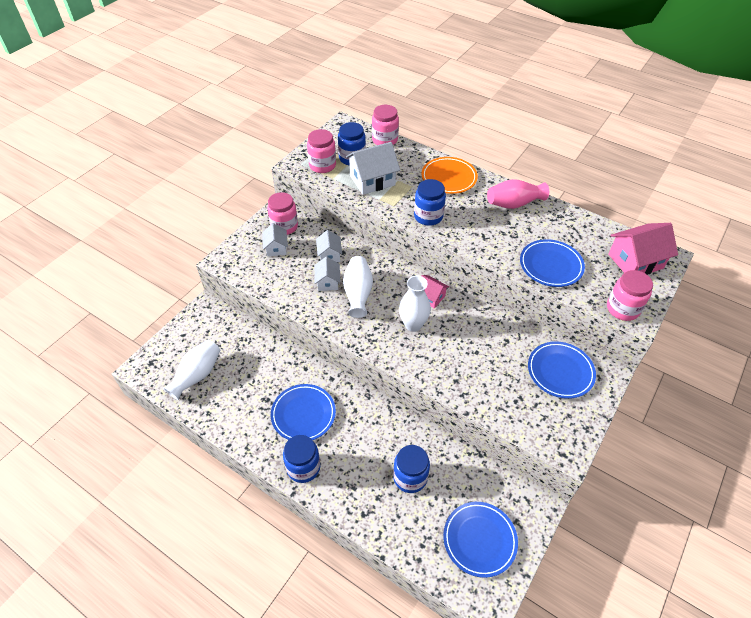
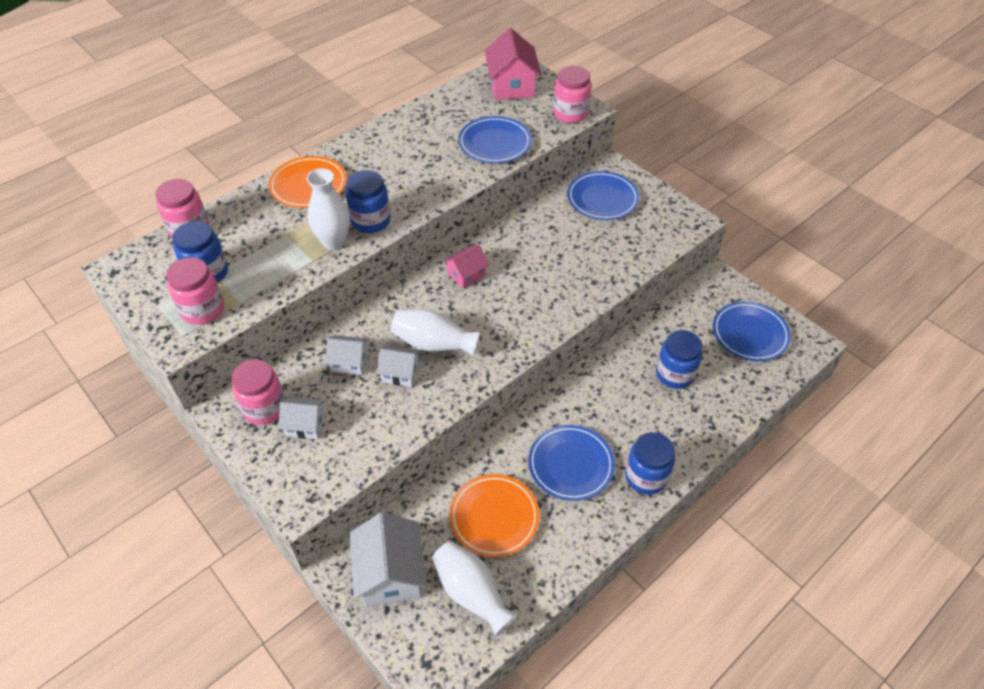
camera: 75 degrees left, 0 degrees up
(252, 376) = (494, 517): none -> orange plate
(372, 180) = (269, 260): white house -> white house (390, 573)
(413, 324) = (503, 300): white vase -> white vase (334, 242)
(514, 204) = (386, 144): pink vase -> none

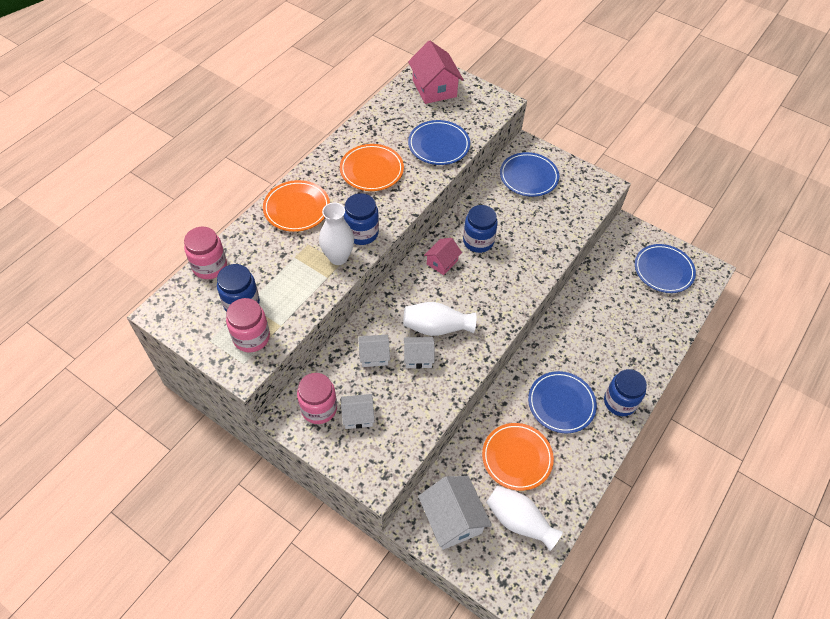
camera: 15 degrees left, 5 degrees up
(408, 158) = (371, 170): none -> orange plate
(570, 114) = (491, 108): pink jar -> none
(675, 374) = (617, 314): blue jar -> blue jar (478, 241)

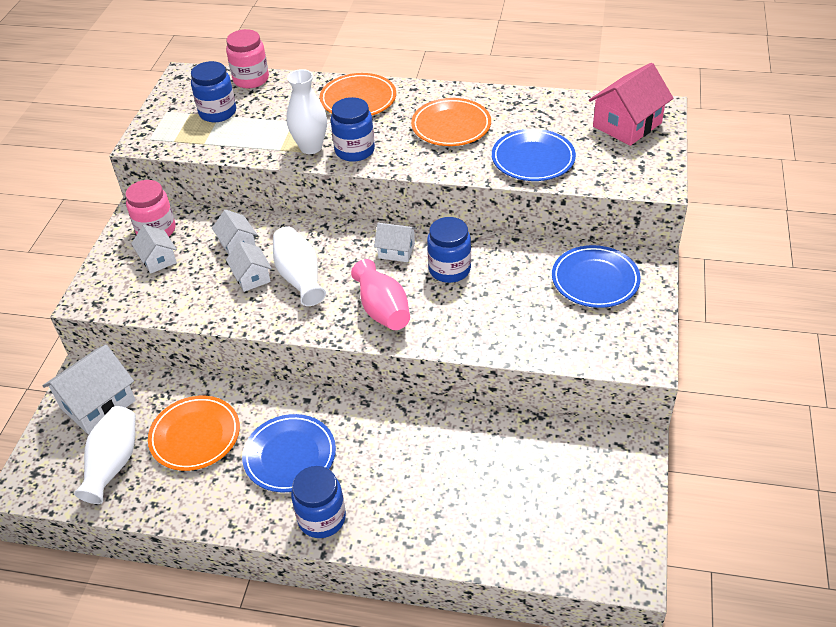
camera: 70 degrees right, 10 degrees down
(251, 337) = (181, 132): pink jar -> none
(442, 262) = (396, 251): pink house -> white house
(497, 291) = (383, 310): none -> pink vase
(663, 270) = (585, 511): blue plate -> none

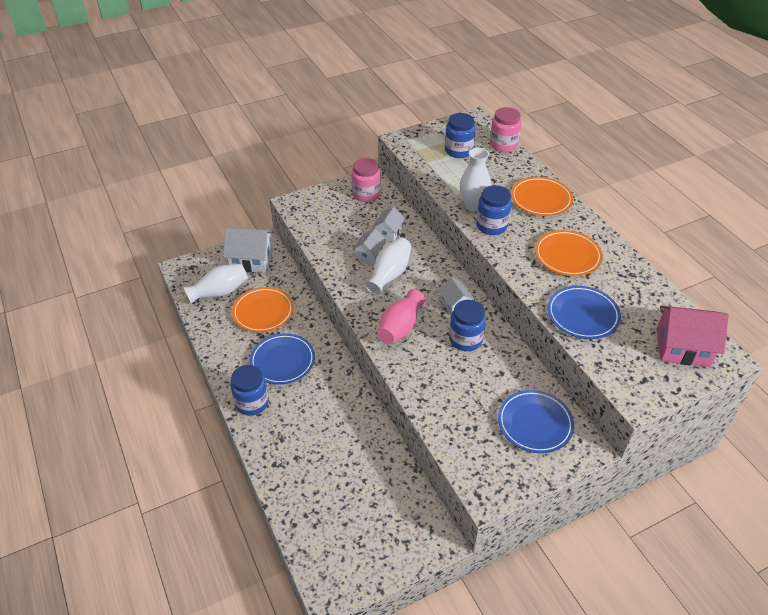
camera: 50 degrees right, 0 degrees up
(158, 259) = (345, 209): white house -> none

